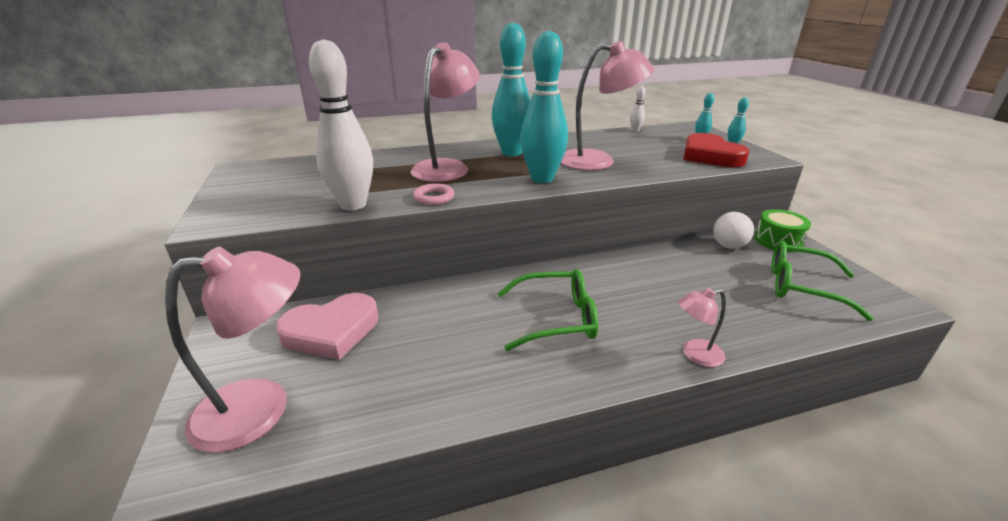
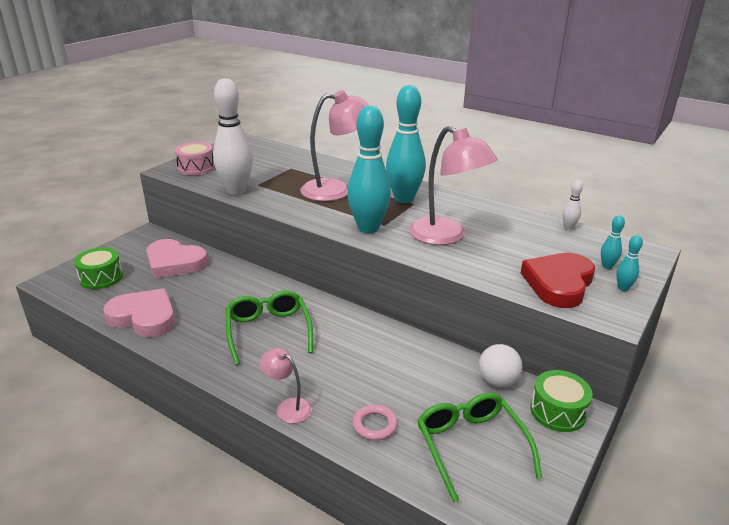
camera: 50 degrees right, 0 degrees up
(245, 207) = (196, 168): none -> pink drum
(261, 408) = (101, 277): pink lamp -> green drum
(419, 400) = (144, 317): none -> pink heart
(434, 197) = (279, 207): pink ring -> pink ring (375, 425)
(556, 318) = (268, 331): green glasses -> green glasses turned 150 degrees counterclockwise

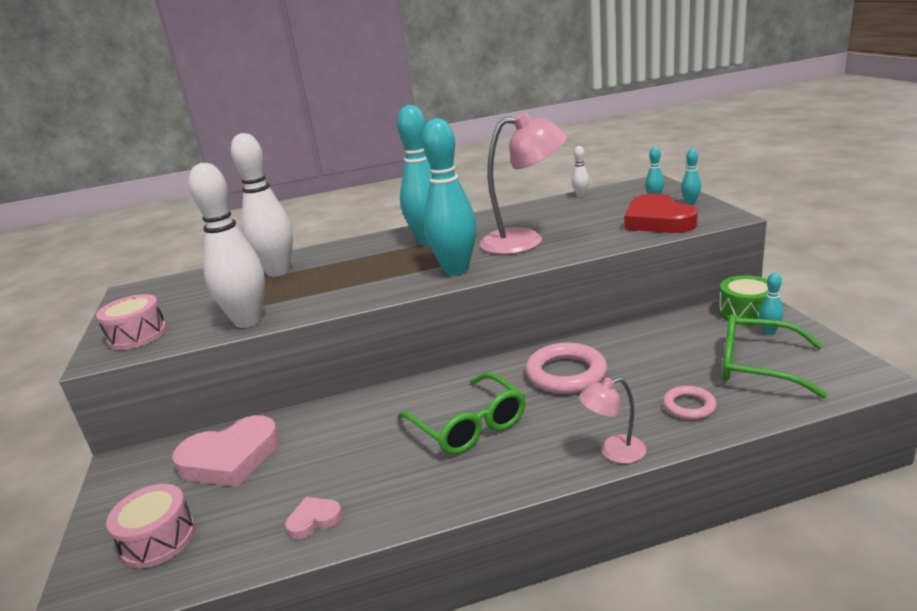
camera: 45 degrees left, 5 degrees down
(101, 277) = (158, 539): green drum -> pink drum
(144, 317) = (314, 520): pink heart -> pink heart, size x0.47
(268, 331) = (469, 425): green glasses -> green glasses turned 150 degrees counterclockwise
(305, 169) = (278, 271): none -> white bowling pin
(336, 190) = (354, 266): pink lamp -> none
(364, 347) = (566, 374): none -> pink ring
(497, 381) = (684, 324): white ball -> none
(537, 436) = (769, 331): none -> turquoise bowling pin

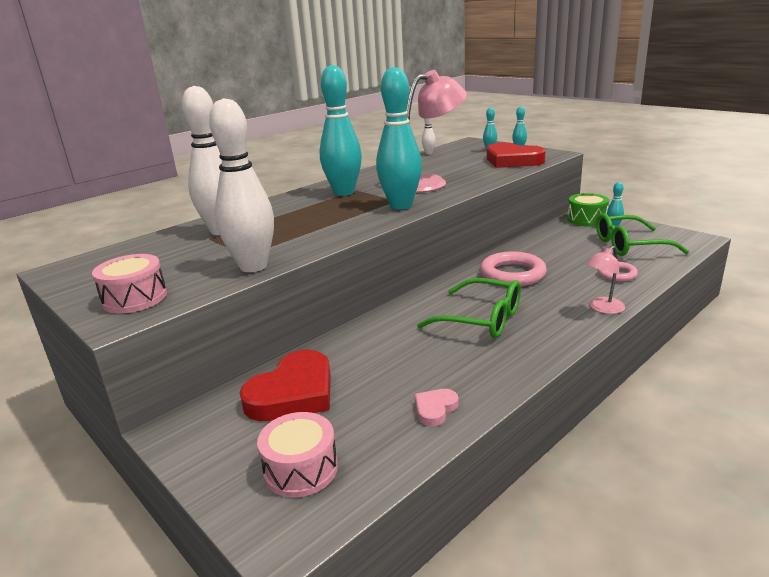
camera: 30 degrees left, 0 degrees up
(230, 458) = (293, 393): pink heart -> red heart

